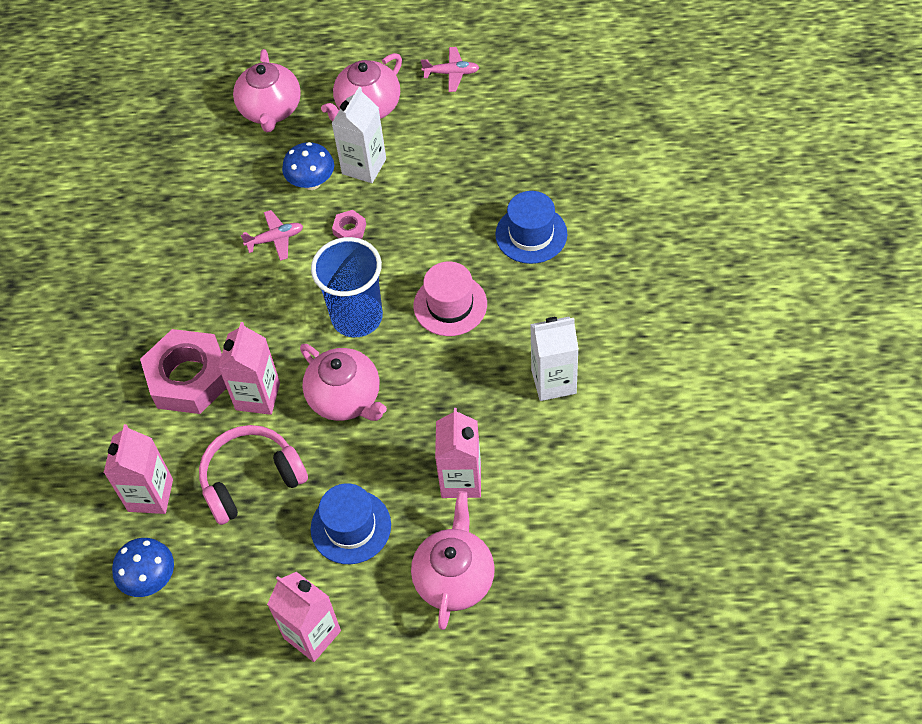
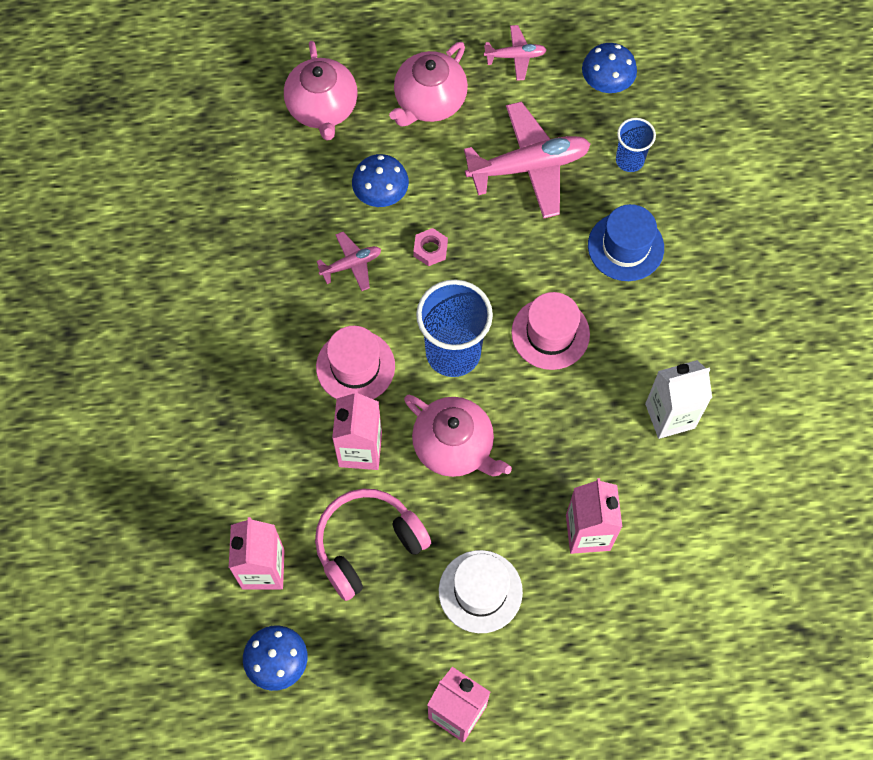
camera: 10 degrees left, 10 degrees up
(189, 377) = (282, 432): pink nut -> none
(265, 325) = (355, 366): none -> pink hat
(351, 527) = (480, 591): blue hat -> white hat
(364, 166) = (435, 173): white carton -> none
(450, 164) = (529, 166): none -> pink plane
(454, 578) = (595, 640): pink teapot -> none
(531, 98) = (606, 84): none -> blue mushroom
(545, 162) = (629, 160): none -> blue cup

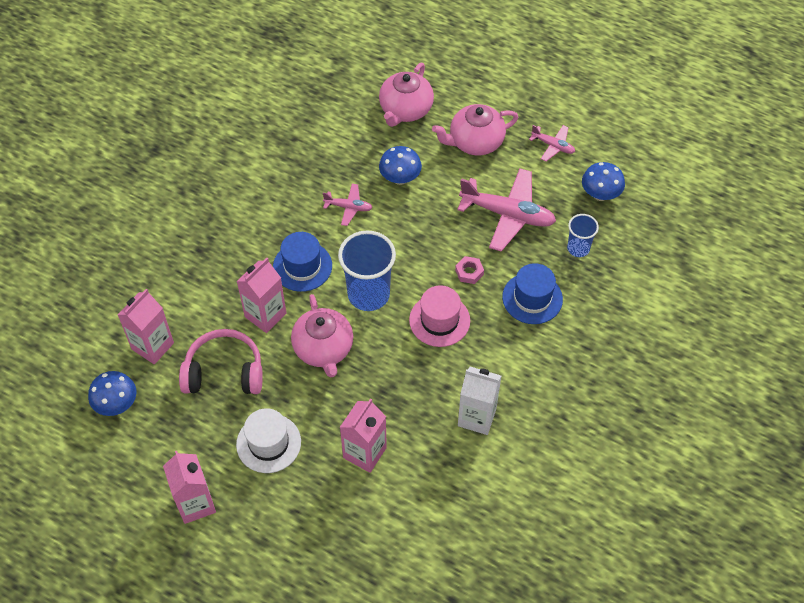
camera: 35 degrees right, 10 degrees down
(355, 366) = (302, 266): pink hat -> blue hat
(430, 249) = (404, 227): pink nut -> pink nut (469, 272)

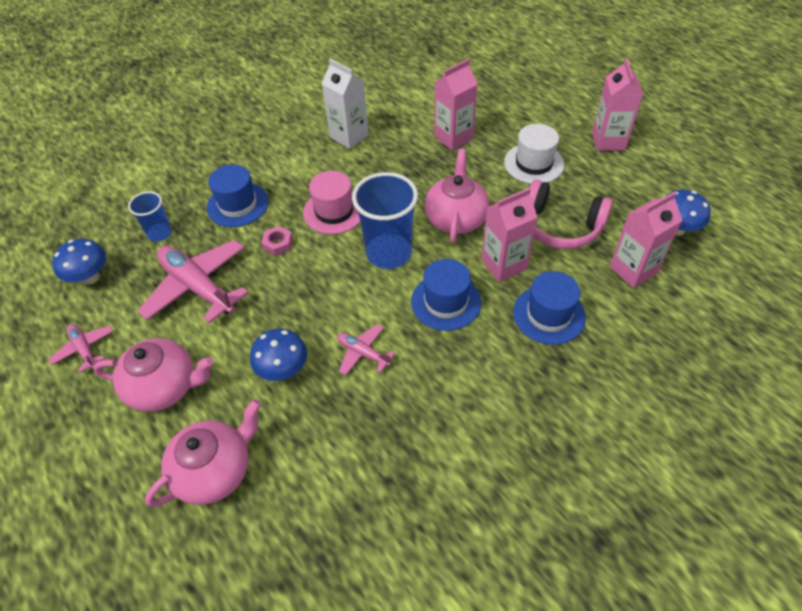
camera: 155 degrees left, 5 degrees down
(216, 282) = (549, 314): none -> blue hat

